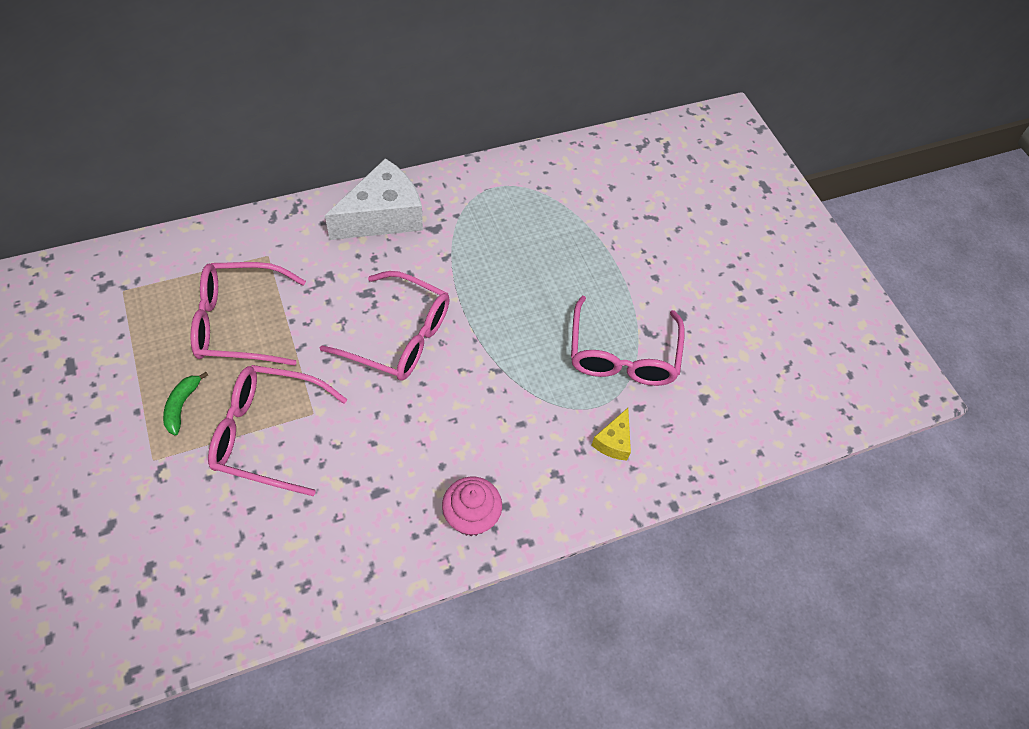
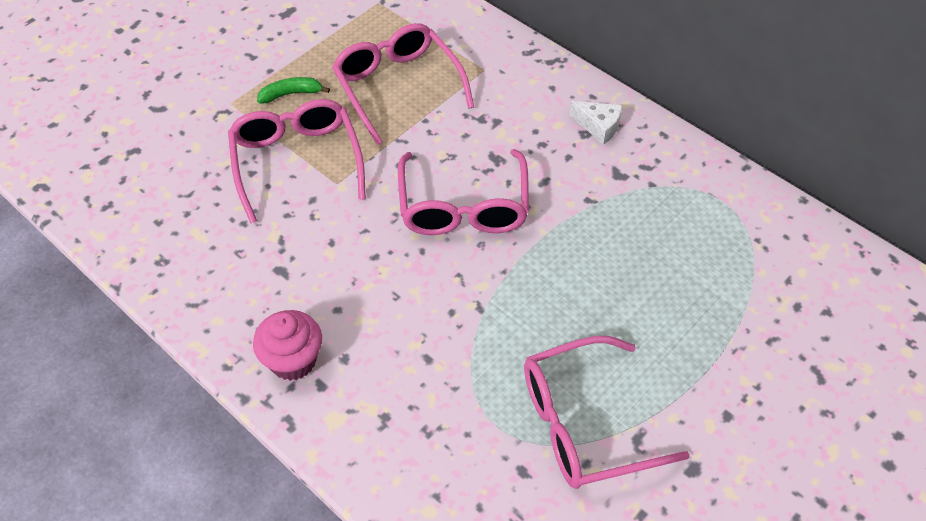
camera: 70 degrees right, 5 degrees down
(383, 216) = (599, 127): white cheese -> white cheese, size x0.47
(613, 441) = (459, 461): yellow cheese -> none

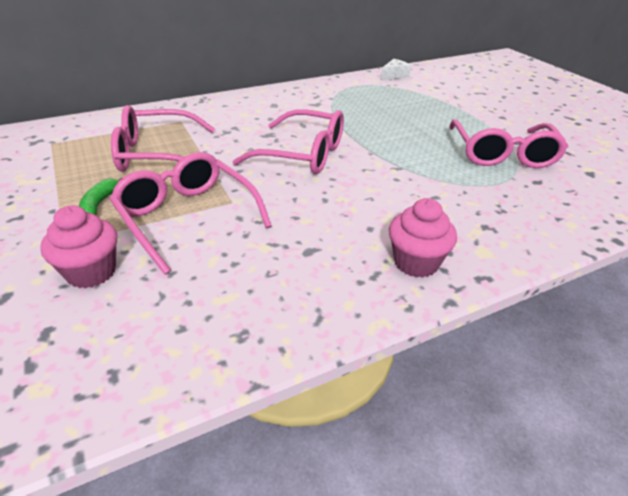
camera: 70 degrees left, 15 degrees down
(201, 139) = (91, 272): none -> pink cupcake
(297, 162) = (187, 217): pink glasses -> pink glasses turned 45 degrees clockwise
(599, 127) = (273, 100): white cheese -> white cheese (394, 76)

